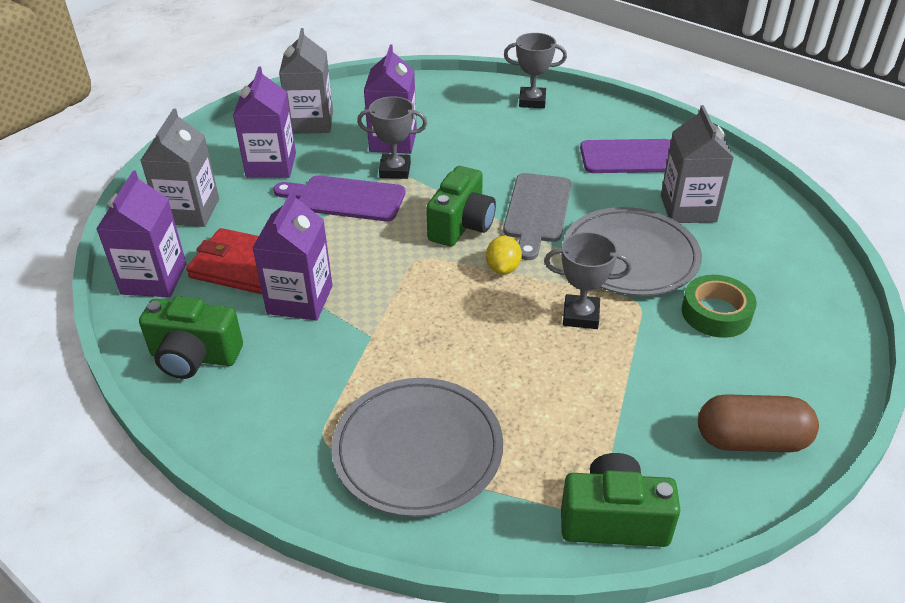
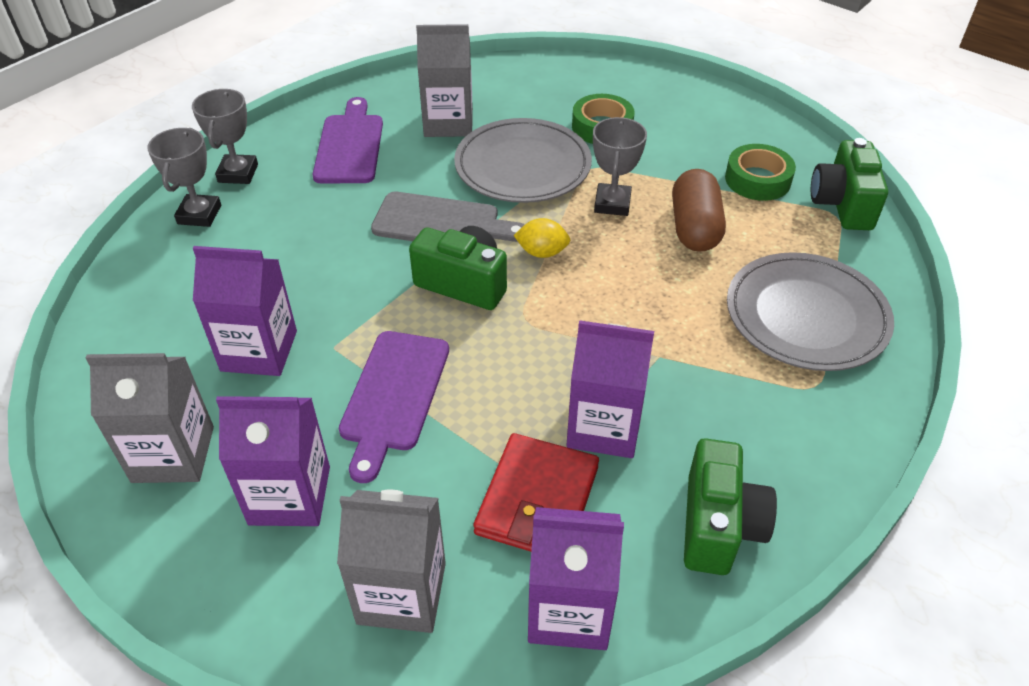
camera: 90 degrees left, 5 degrees up
(395, 170) = (334, 346): grey trophy -> grey trophy (238, 173)
(647, 440) = (757, 180): none -> green tape
(751, 440) = (744, 130): brown capsule -> brown capsule (694, 228)

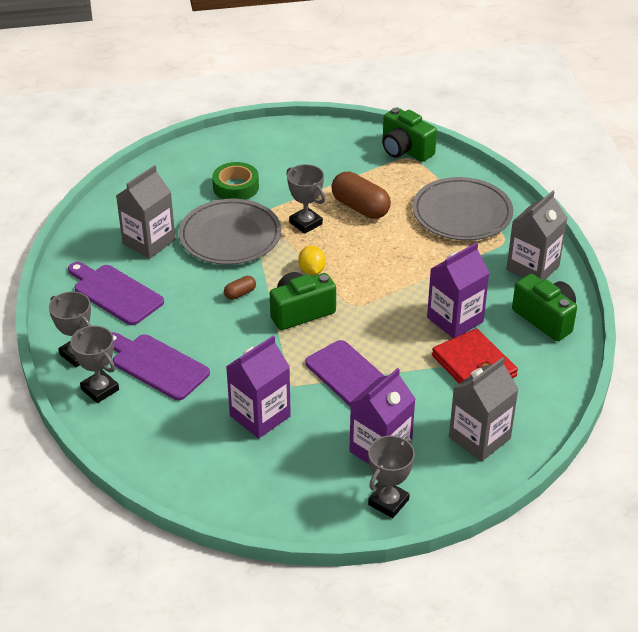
camera: 50 degrees left, 5 degrees down
(173, 454) = (302, 483): grey carton -> grey carton (532, 268)
(198, 562) = (388, 502): none -> grey trophy
(270, 230) = (157, 365): none -> purple cutting board
(442, 223) = (240, 293): grey cutting board -> brown capsule
(542, 252) = (312, 270): yellow lemon -> yellow lemon turned 60 degrees counterclockwise
(569, 610) = (541, 389): purple carton -> none
(757, 180) = (352, 163): green tape -> none

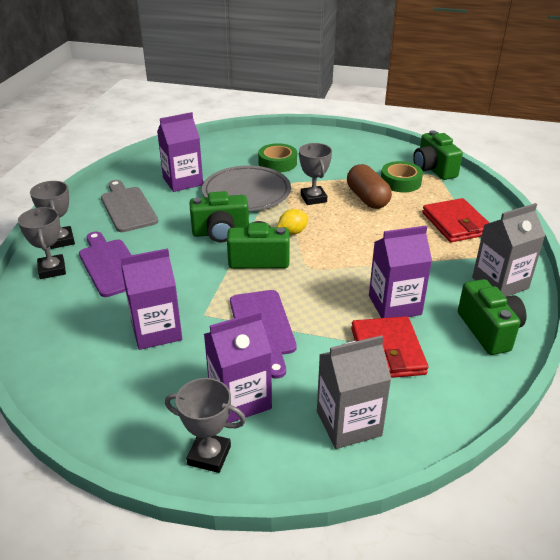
camera: 25 degrees right, 5 degrees down
(115, 293) = (128, 207): purple cutting board -> grey cutting board
(149, 242) = (183, 181): grey carton -> purple carton
(240, 293) = (220, 233): brown capsule -> green camera
(312, 270) = (292, 232): yellow lemon -> yellow lemon turned 45 degrees clockwise
(381, 176) = (400, 182): none -> green tape
(388, 502) = (209, 455): grey trophy -> grey trophy turned 45 degrees clockwise
(462, 213) = (456, 223): grey plate -> red wallet

